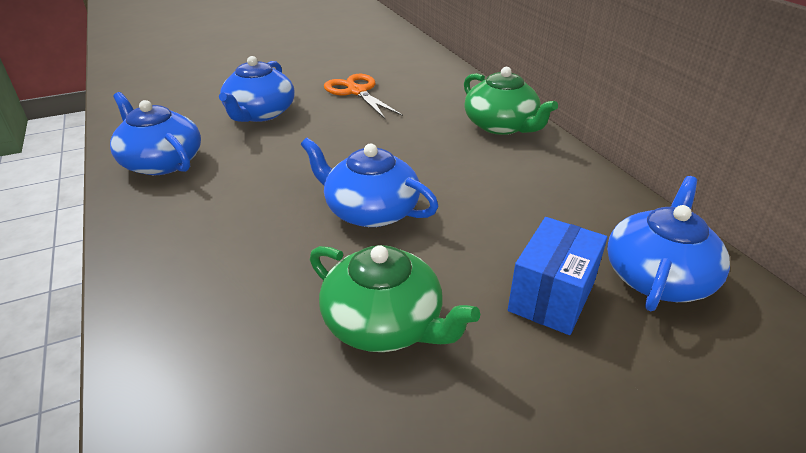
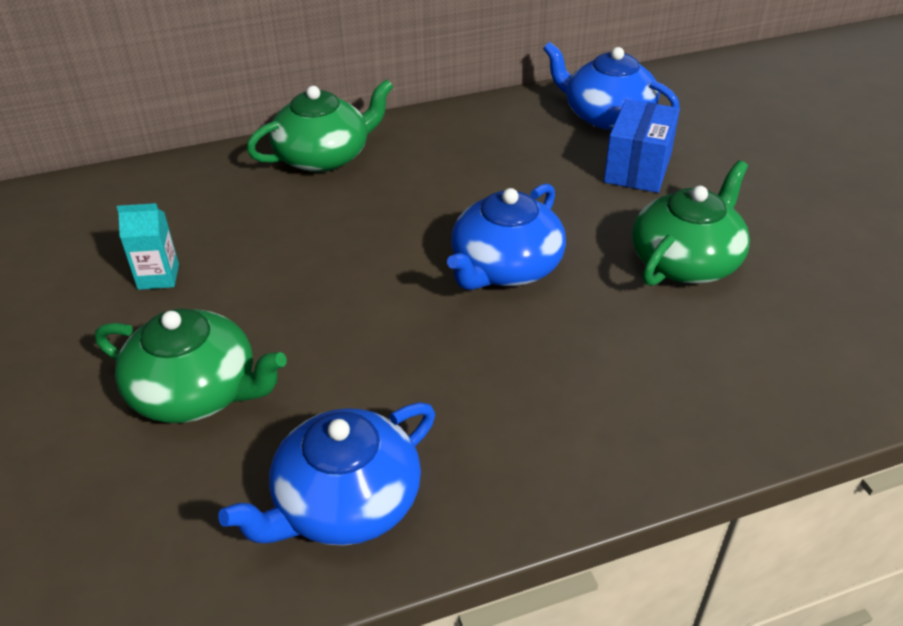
camera: 85 degrees left, 5 degrees up
(260, 114) = (197, 392): blue teapot -> green teapot
(357, 92) = (158, 277): orange scissors -> turquoise carton
(551, 296) = (638, 168): blue box -> blue box turned 75 degrees clockwise

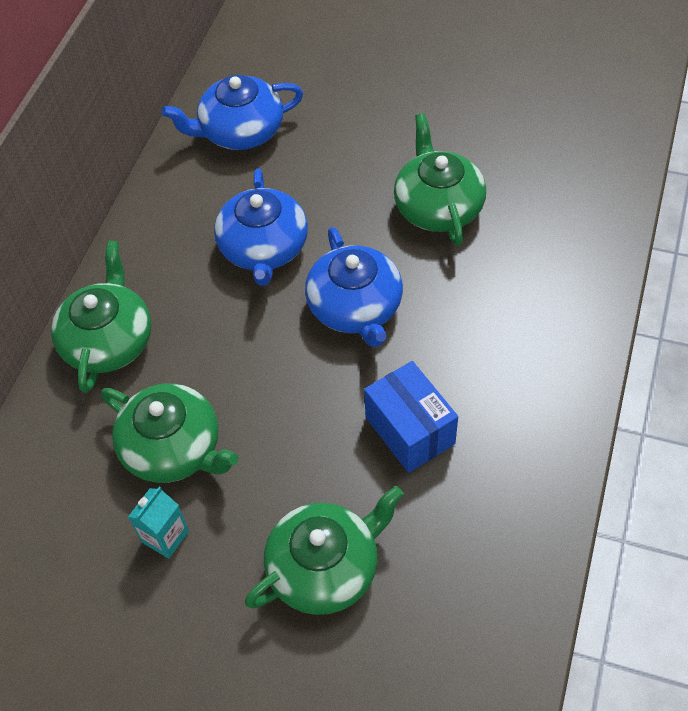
camera: 50 degrees left, 15 degrees up
(251, 238) = (174, 448): none -> green teapot
(345, 503) = (497, 526): blue teapot -> blue teapot (264, 248)
(638, 168) = (320, 160): blue box -> blue box (410, 430)

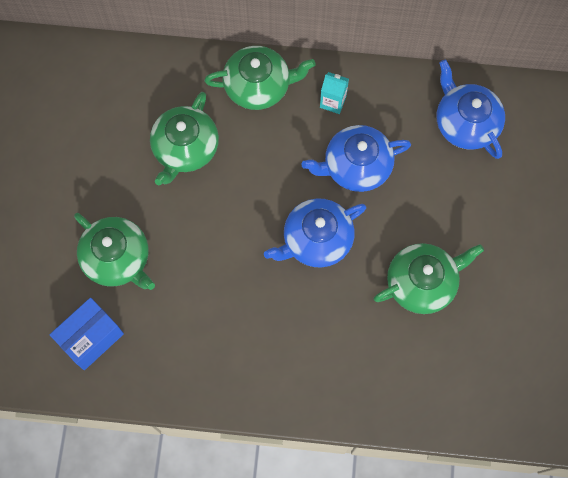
camera: 75 degrees right, 15 degrees up
(165, 536) = (124, 160): turquoise carton -> turquoise carton (333, 102)
(410, 430) = (222, 293): blue box -> blue box (91, 338)

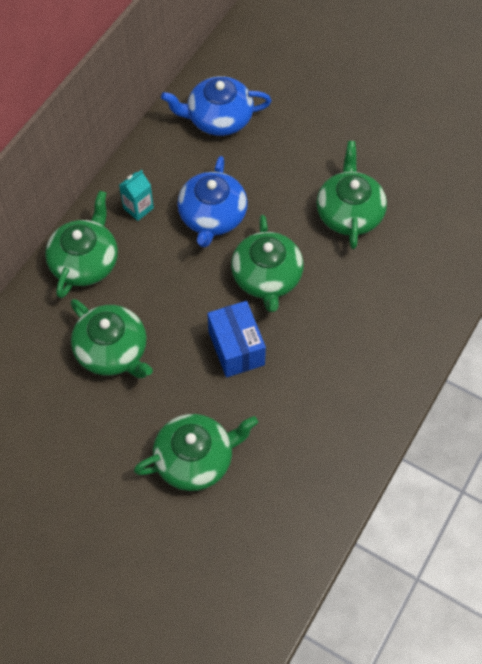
camera: 65 degrees left, 10 degrees down
(91, 338) = (267, 517): blue box -> blue box (236, 348)
(316, 240) = (267, 277): blue teapot -> green teapot

